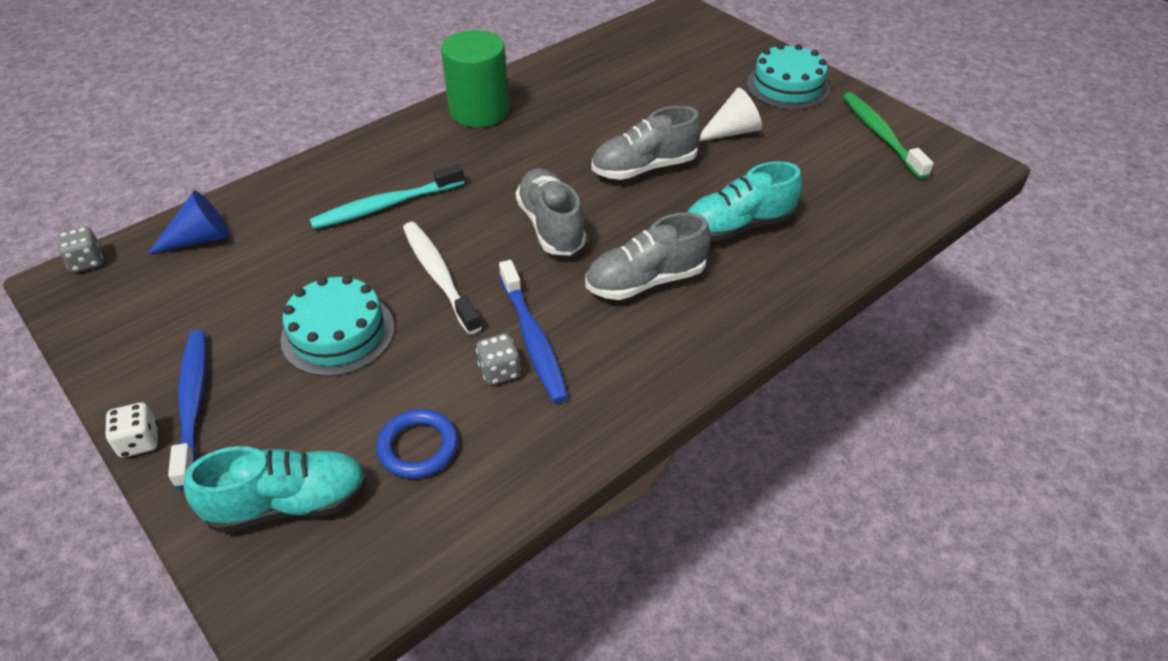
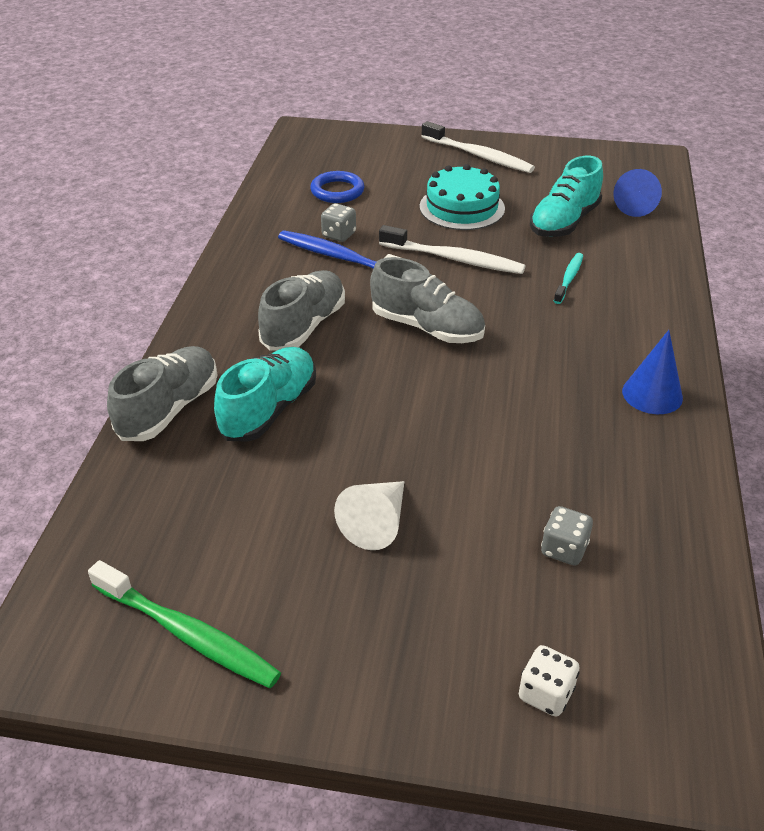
camera: 140 degrees right, 5 degrees down
(87, 262) = (666, 168): grey dice -> grey dice (564, 549)
(139, 442) = (475, 138): white dice -> white dice (545, 694)
(193, 403) = (479, 156): blue toothbrush -> white toothbrush
(288, 504) = (369, 152): turquoise shoe -> turquoise shoe (564, 222)
(385, 206) = (569, 278): turquoise toothbrush -> turquoise toothbrush, size x0.58
(479, 111) = (652, 394): green cylinder -> blue cone
(644, 167) = (417, 422): grey shoe -> grey shoe (169, 409)
(787, 86) = (377, 658): turquoise cake -> none

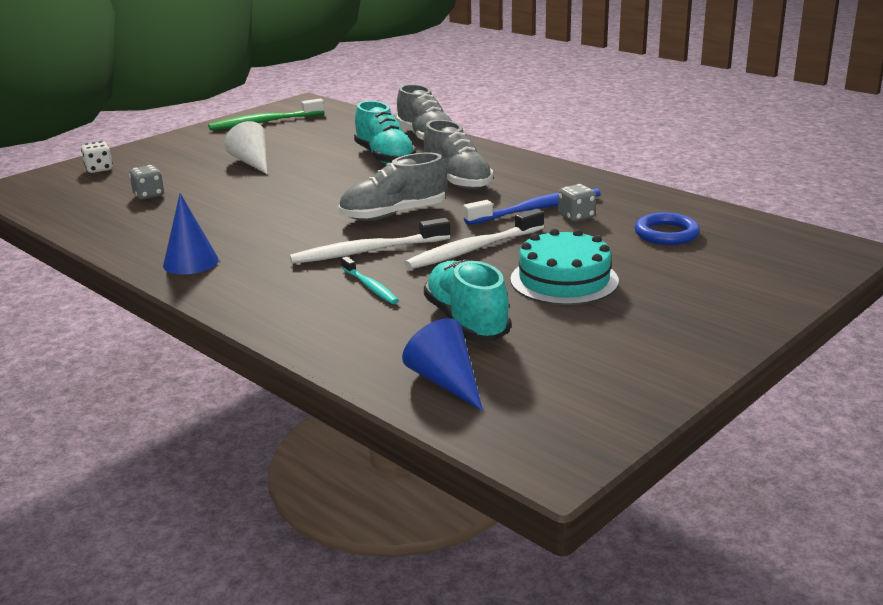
camera: 125 degrees right, 15 degrees down
(479, 156) = (684, 328): white toothbrush -> white toothbrush (367, 251)

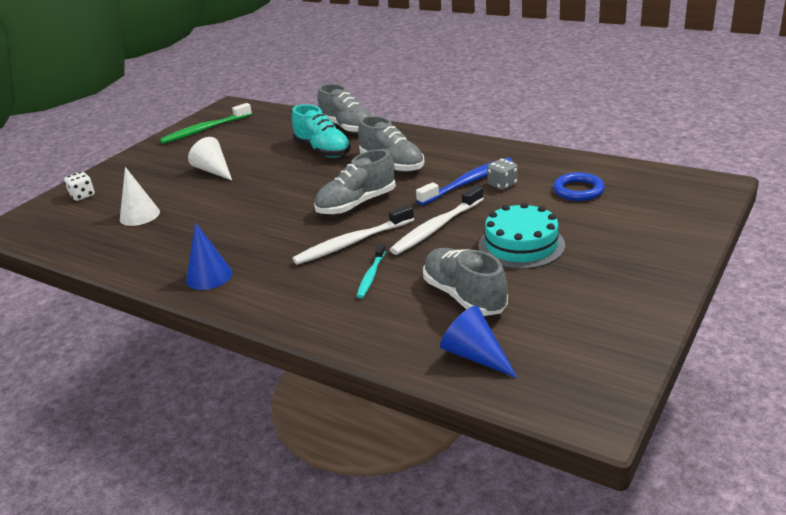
camera: 10 degrees left, 5 degrees up
(149, 195) = (139, 215): grey dice -> white cone
(370, 286) = (371, 276): turquoise toothbrush -> turquoise toothbrush turned 60 degrees clockwise
(466, 321) = (464, 296): turquoise shoe -> grey shoe

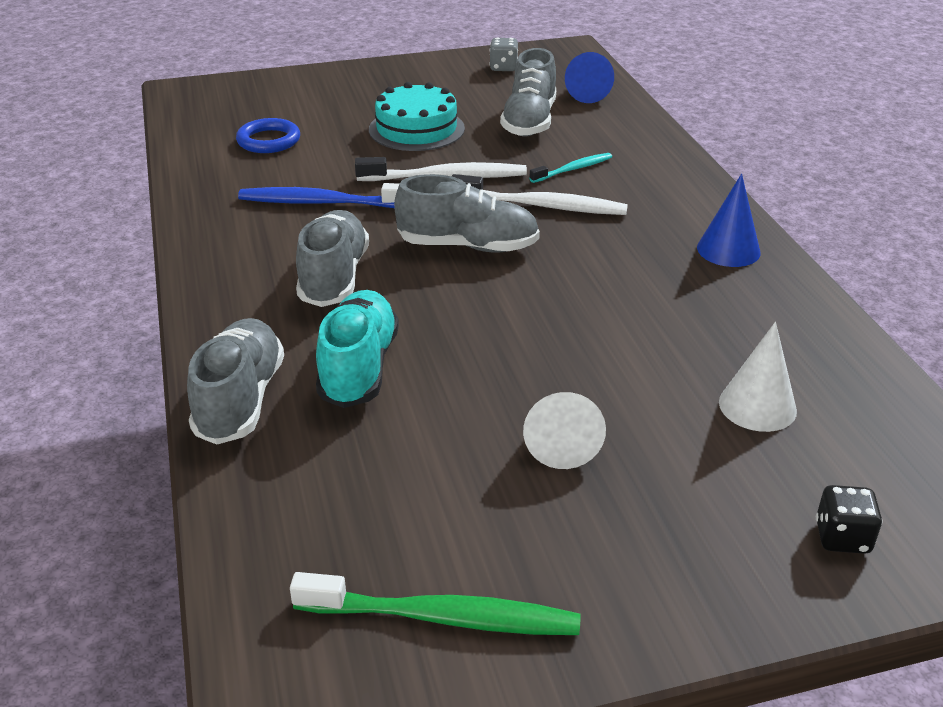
camera: 140 degrees left, 5 degrees up
(83, 196) = (842, 537): white dice -> black dice
(502, 185) = (303, 182): grey dice -> grey dice (503, 68)

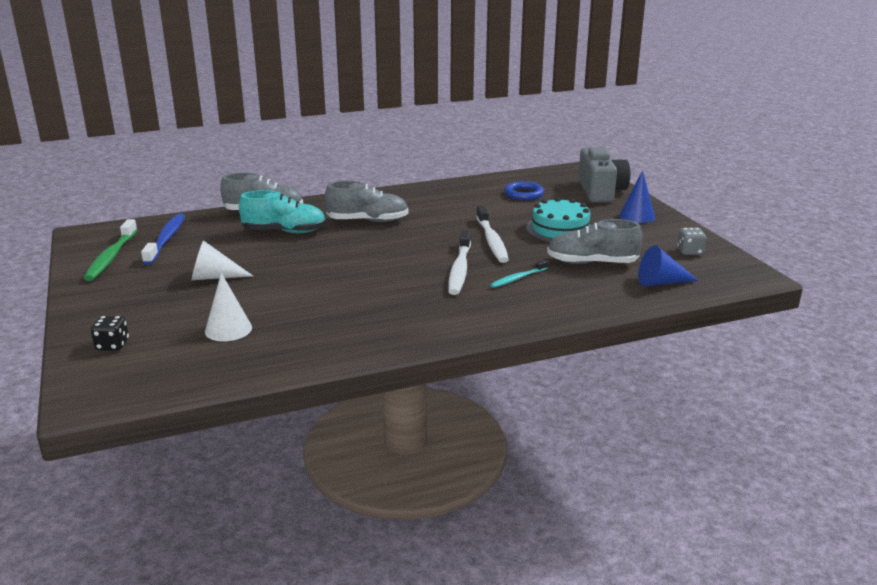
camera: 85 degrees right, 10 degrees down
(285, 89) = (600, 191): none -> grey camera
(322, 203) = (449, 212): blue toothbrush -> blue toothbrush (166, 239)
(467, 246) = (404, 250): grey shoe -> none
(573, 169) = (518, 278): turquoise toothbrush -> turquoise toothbrush turned 90 degrees clockwise
(728, 250) = (409, 330): blue cone -> blue cone (637, 216)

